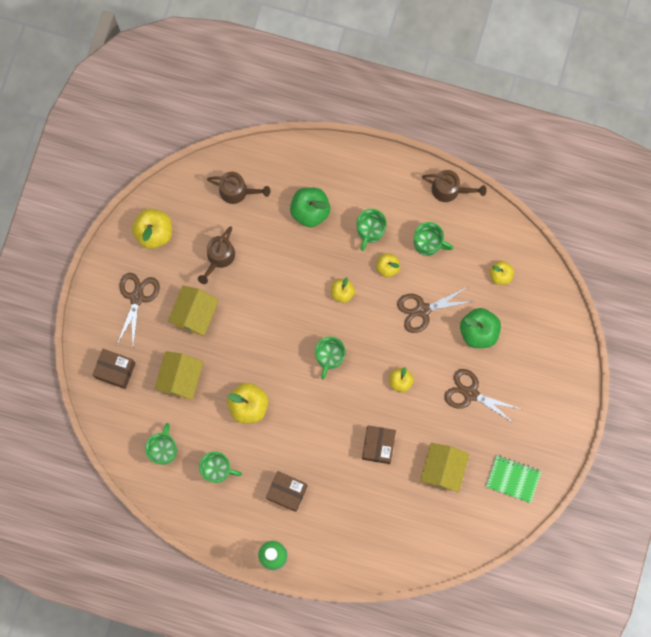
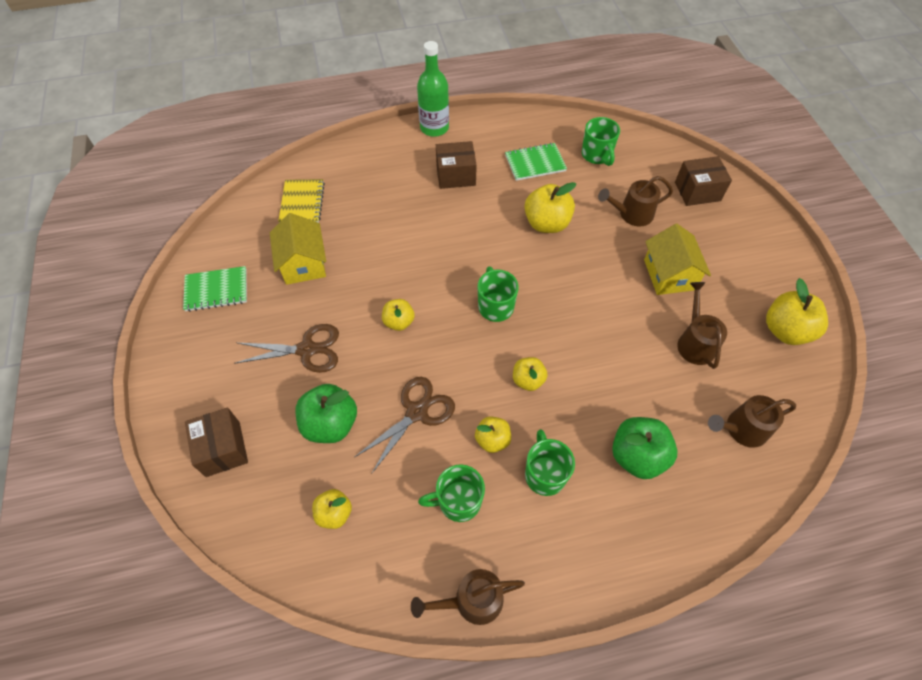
camera: 150 degrees right, 20 degrees down
(137, 297) = (740, 260): brown scissors -> none
(180, 378) = (632, 214): yellow house -> brown watering can
(217, 469) = (535, 163): green mug -> green notebook
(378, 446) = (387, 251): brown box -> brown box (223, 449)
(419, 531) = (302, 203): none -> yellow notebook

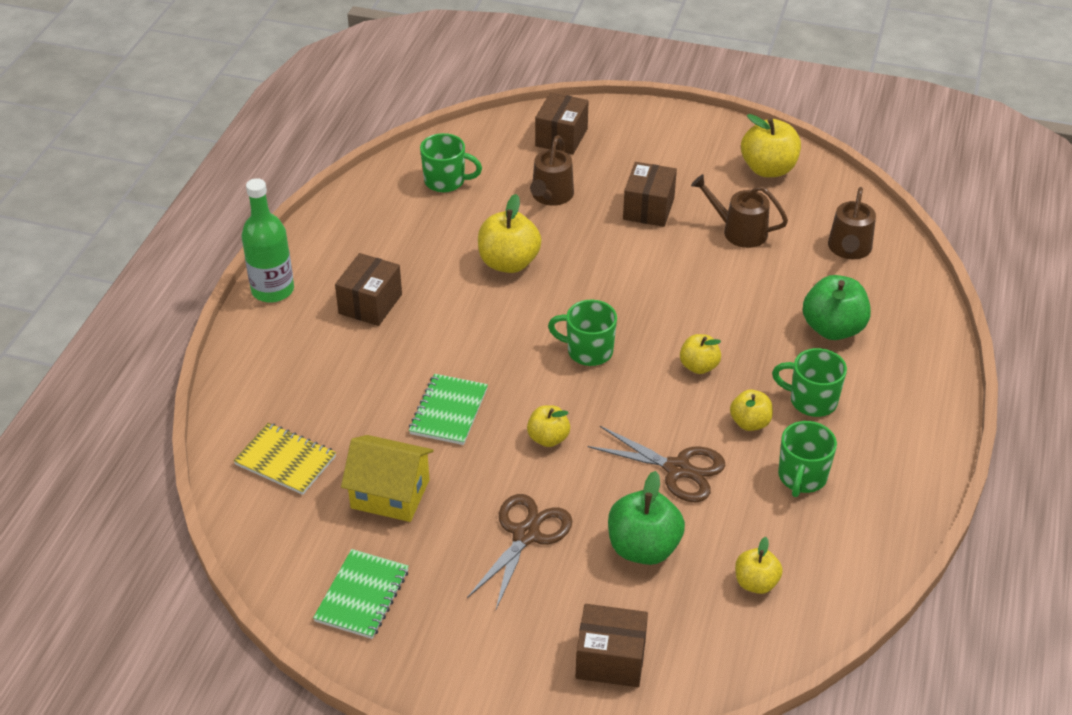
camera: 60 degrees left, 15 degrees down
(416, 412) = (677, 469): brown scissors -> brown scissors turned 135 degrees clockwise
(472, 600) = (909, 508): brown watering can -> none
(535, 163) = (412, 232): green notebook -> green notebook (448, 411)
(669, 274) = (648, 208): yellow house -> brown box

